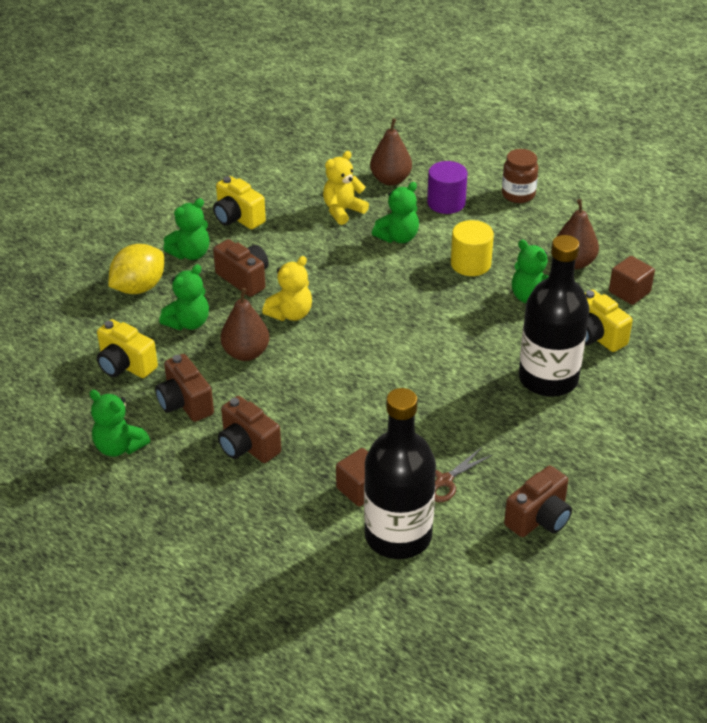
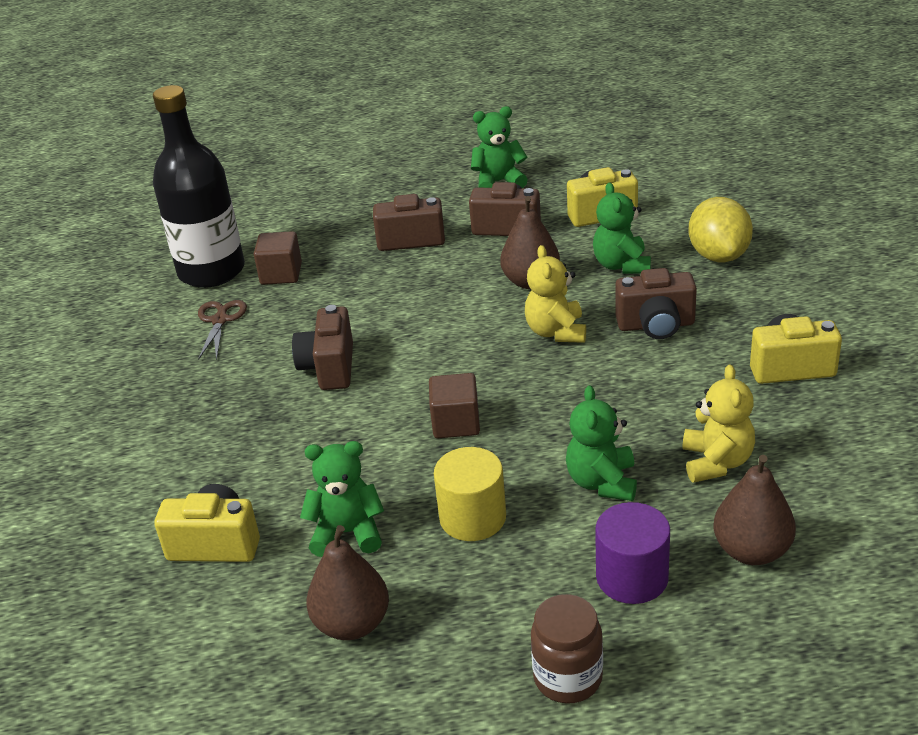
camera: 135 degrees right, 5 degrees down
(191, 254) = (747, 307): green teddy bear -> none
(539, 518) = (105, 350): brown camera -> brown camera (329, 367)
(548, 379) = (221, 459): black bottle -> none
(629, 292) = (232, 638): brown cube -> brown cube (456, 423)

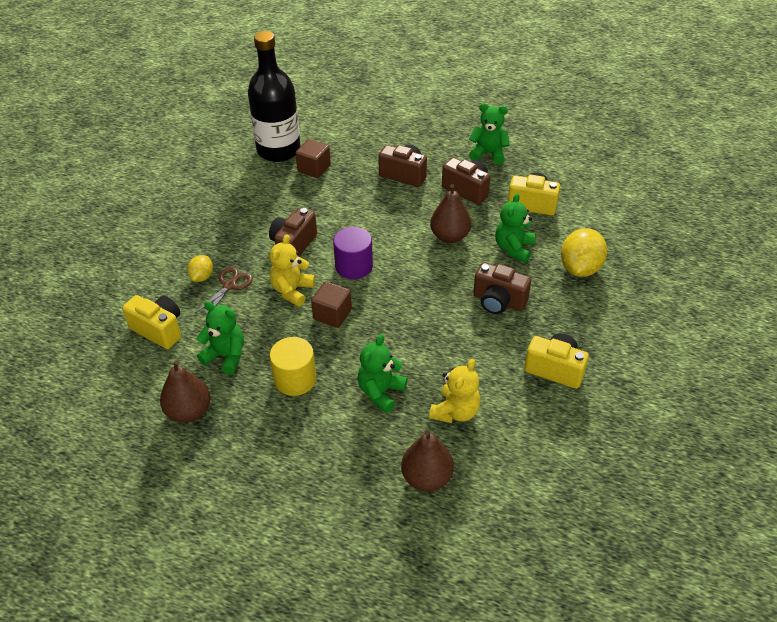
camera: 25 degrees right, 10 degrees up
(220, 320) = (259, 187): brown scissors -> brown scissors (229, 285)
(226, 454) = (202, 277): none -> yellow lemon
(556, 332) = (436, 279): yellow teddy bear -> yellow teddy bear (292, 290)
(568, 678) = (268, 500): brown jar -> none
(632, 577) = (348, 459): purple cylinder -> purple cylinder (354, 266)

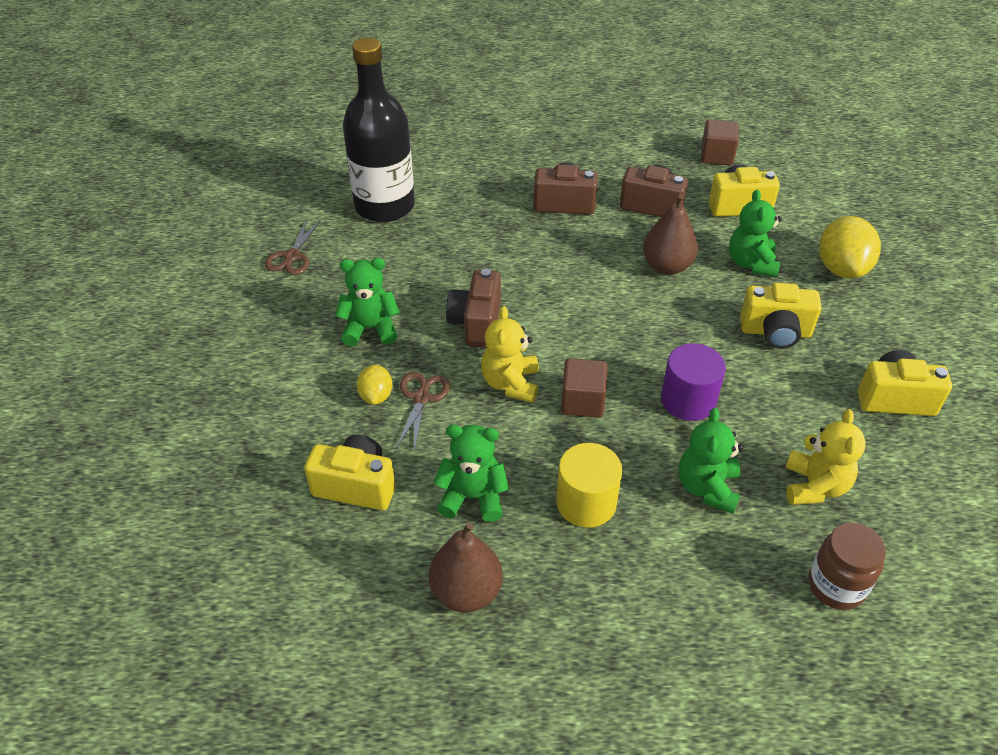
camera: 20 degrees left, 0 degrees up
(199, 172) = (292, 256): none -> brown scissors
(314, 168) = (445, 219): brown cube -> brown cube (716, 156)
(354, 266) = (571, 332): purple cylinder -> purple cylinder (688, 400)
(426, 478) = (836, 586): brown pear -> brown jar
(488, 153) = (649, 157): green teddy bear -> green teddy bear (370, 329)
(498, 301) = (775, 332): brown camera -> yellow camera

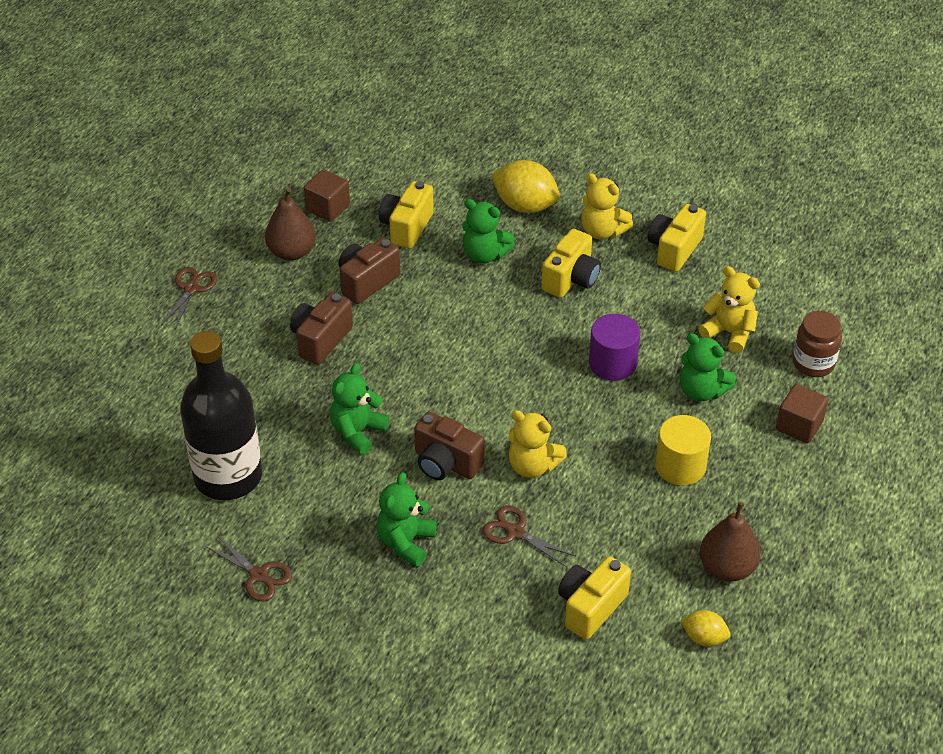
camera: 65 degrees left, 0 degrees up
(376, 396) = (495, 563): yellow lemon -> yellow lemon (704, 638)
(473, 497) = (640, 533): green teddy bear -> green teddy bear (358, 432)
(564, 122) = (191, 289): none -> brown scissors
(582, 401) = (578, 427): brown cube -> brown cube (799, 426)
(667, 266) = (454, 308): brown pear -> brown pear (291, 252)
(863, 334) = (602, 231): none -> yellow teddy bear

